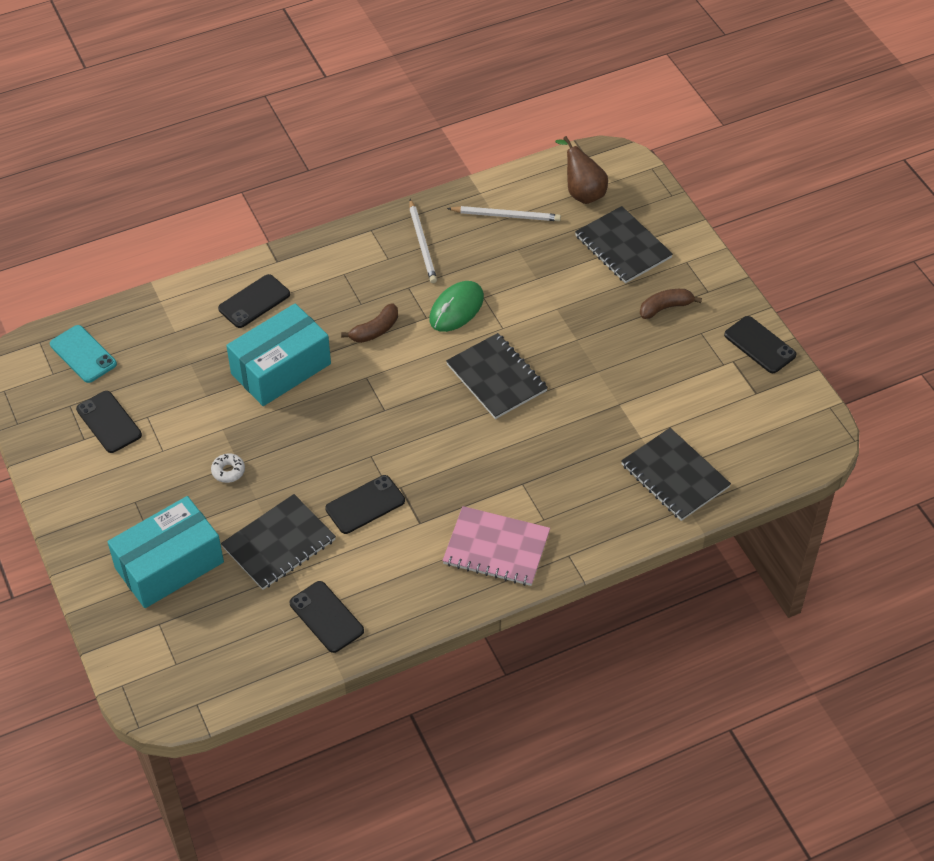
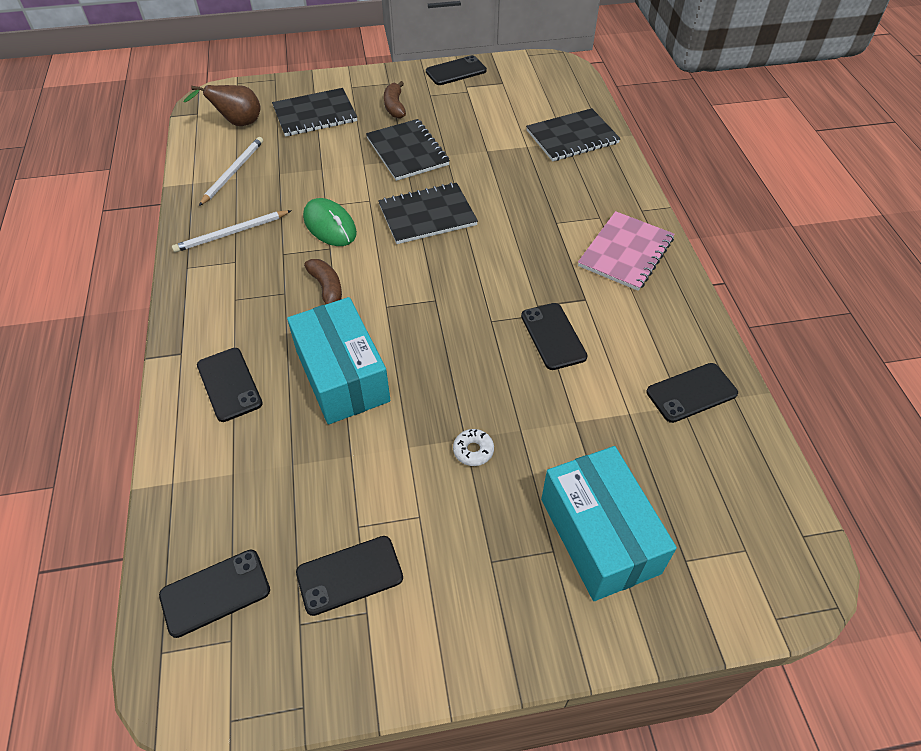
camera: 75 degrees left, 0 degrees up
(83, 354) = (215, 593): turquoise phone -> black phone
(279, 544) = (588, 418): black notebook -> black notebook (407, 151)
(422, 244) = (231, 233): white pencil -> white pencil turned 150 degrees clockwise

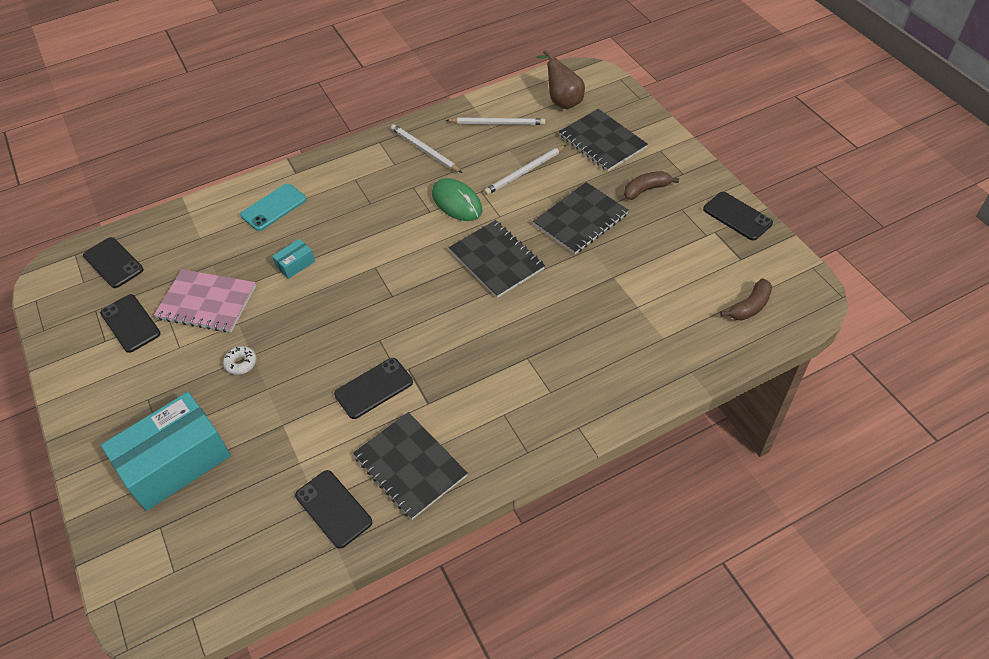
camera: 75 degrees right, 0 degrees up
(229, 384) = (273, 207): black phone -> turquoise phone
(319, 170) = (524, 172): none -> white pencil
(326, 288) = (383, 225): brown banana -> brown banana (749, 306)
(330, 225) = (457, 202): green mouse -> green mouse turned 75 degrees counterclockwise
(342, 376) = (295, 264): turquoise box -> turquoise box, size x0.42
(572, 137) = (674, 341): black notebook -> black notebook (410, 466)
(626, 252) = (505, 424): pink notebook -> pink notebook (207, 302)

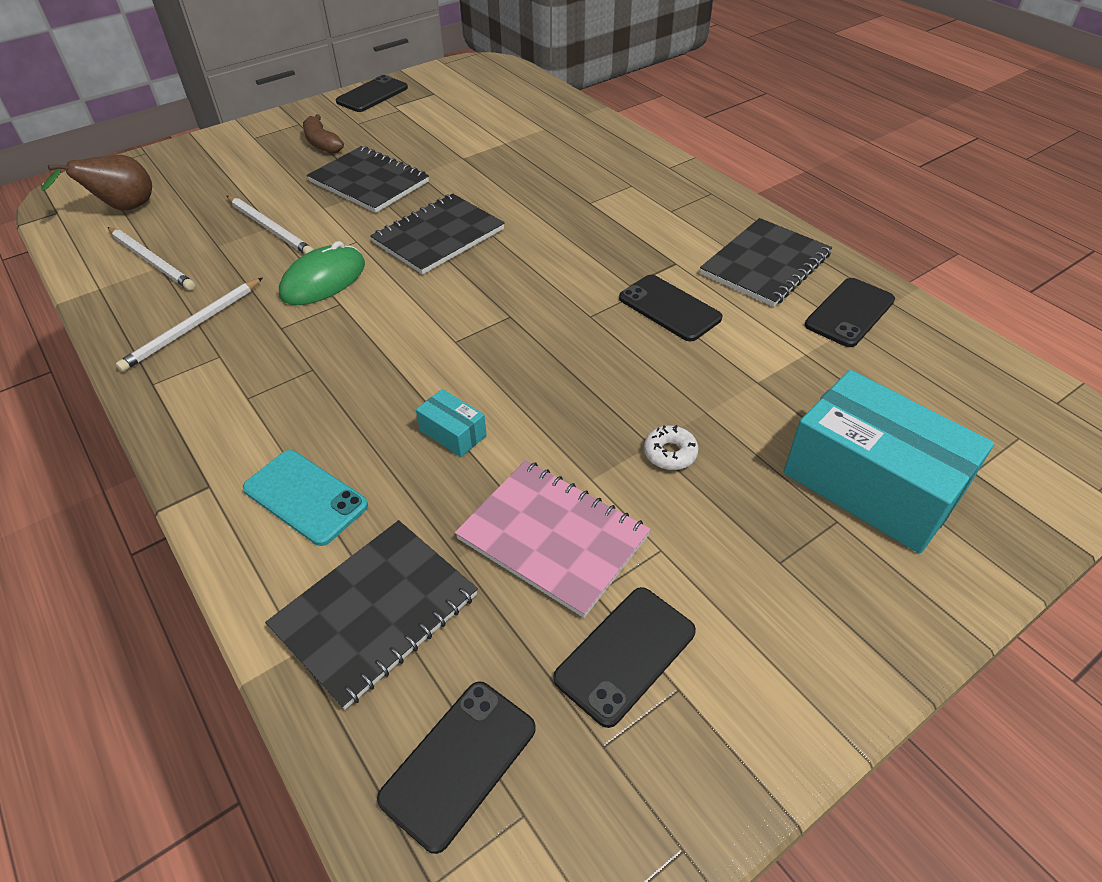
camera: 100 degrees left, 5 degrees down
(207, 302) = (553, 537): pink notebook -> pink notebook turned 60 degrees counterclockwise
(497, 123) = (151, 261): white pencil -> white pencil turned 135 degrees clockwise
(602, 142) = (225, 175): black notebook -> black notebook (375, 612)
(749, 306) = (496, 89): brown banana -> none

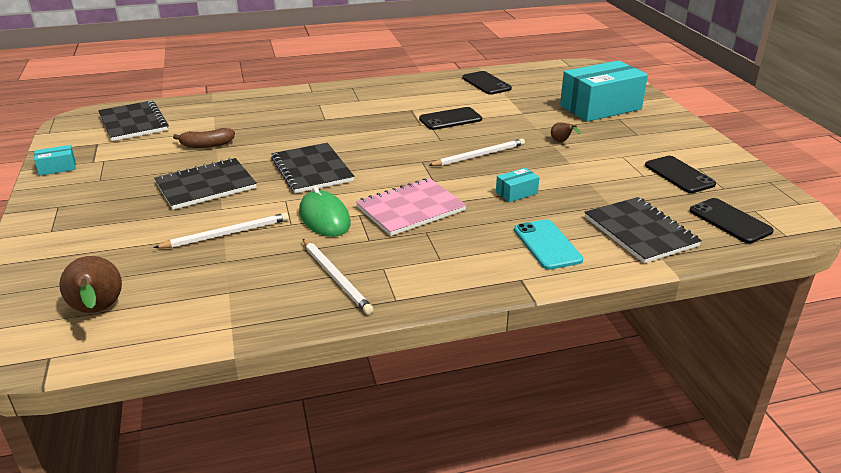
camera: 70 degrees left, 15 degrees down
(151, 261) = (215, 296): white pencil -> white pencil (479, 155)
(305, 497) = (547, 245): turquoise phone -> turquoise phone turned 75 degrees counterclockwise
(322, 143) = (113, 199): brown banana -> brown banana (207, 145)
(372, 95) = (57, 168): black phone -> turquoise box
(553, 537) = (606, 179): pink notebook -> pink notebook (410, 209)
(670, 453) = (561, 142): white donut -> brown pear
(765, 264) = (432, 90): black notebook -> black notebook (133, 123)

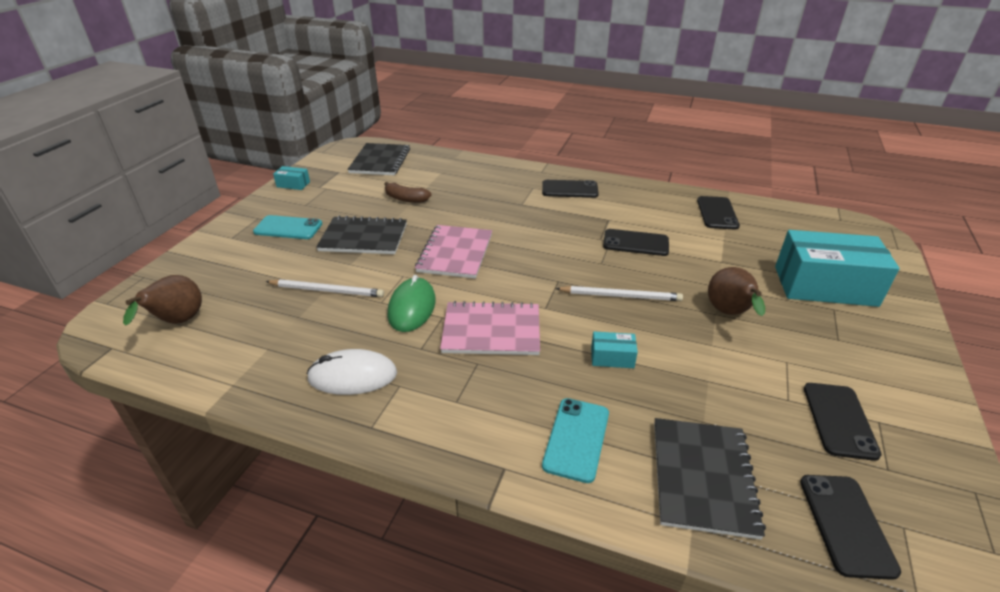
camera: 35 degrees right, 5 degrees up
(109, 203) = (288, 228): none -> turquoise phone
(311, 170) = (455, 253): black notebook -> pink notebook
(336, 278) = (352, 376): white pencil -> white mouse
(353, 97) = (569, 189): none -> black phone
(561, 142) = (729, 313): brown pear -> brown pear, size x1.99

